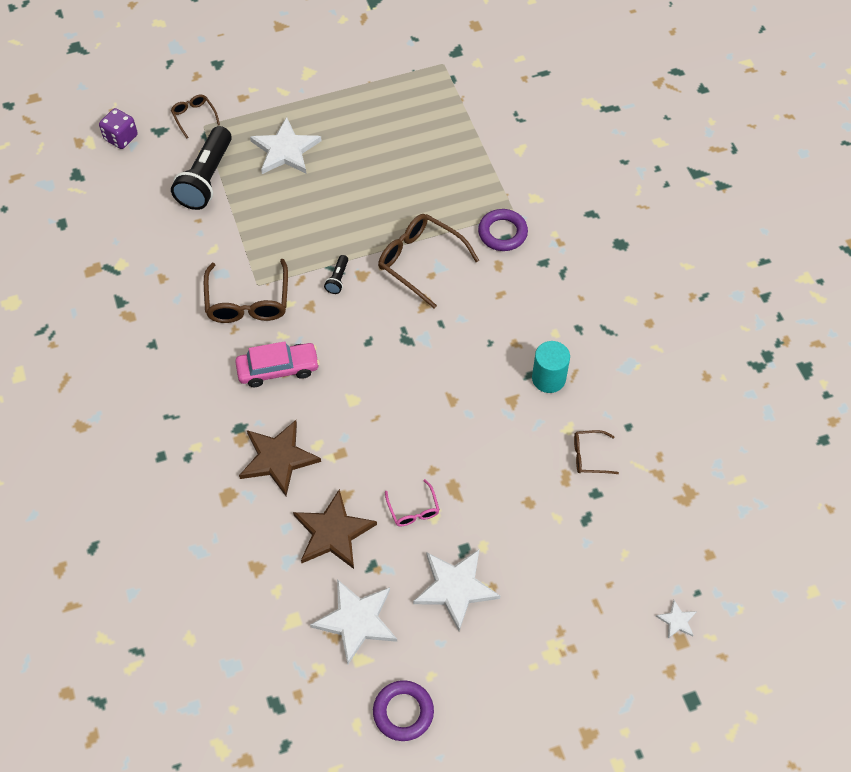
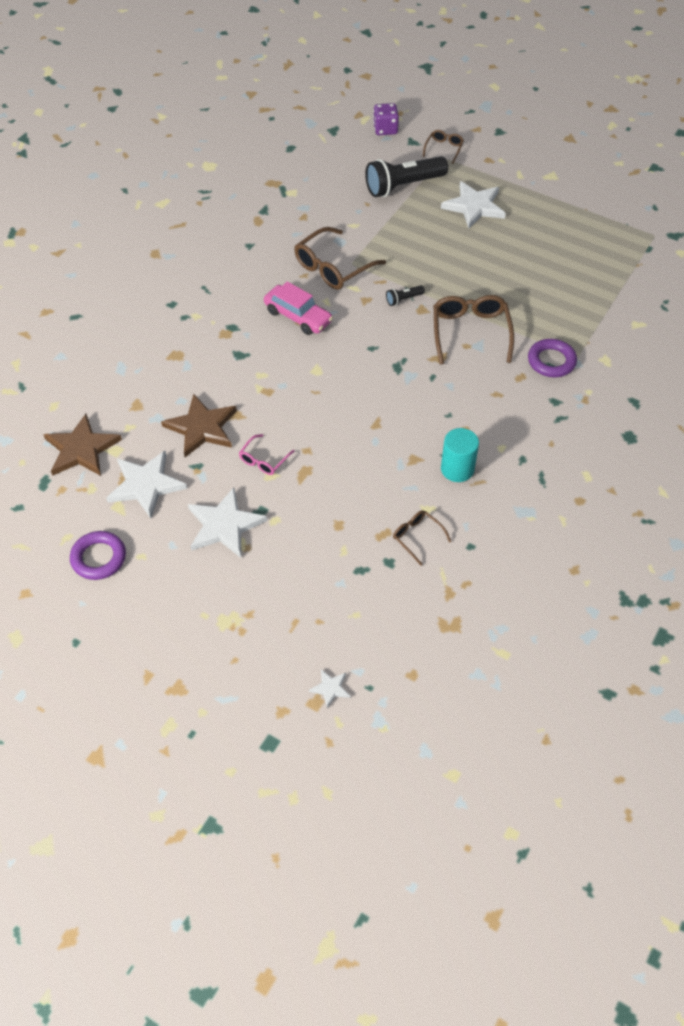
camera: 50 degrees right, 5 degrees down
(278, 458) = (229, 362): brown star -> brown star (81, 449)

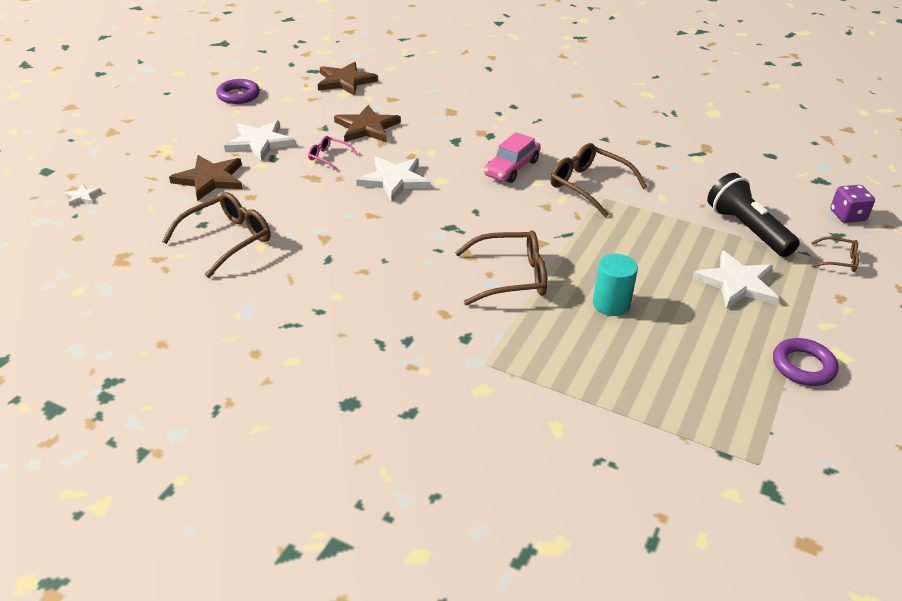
camera: 85 degrees right, 15 degrees down
(146, 485) = (306, 108): white star -> white star (394, 180)
(301, 565) = (210, 179): none -> brown star
(403, 299) = (553, 230): black flashlight -> none
(417, 537) = (227, 240): brown glasses -> brown glasses, size x1.89
(457, 469) = (309, 265): turquoise cylinder -> turquoise cylinder (611, 304)
(551, 361) = (473, 340): purple ring -> purple ring (803, 366)

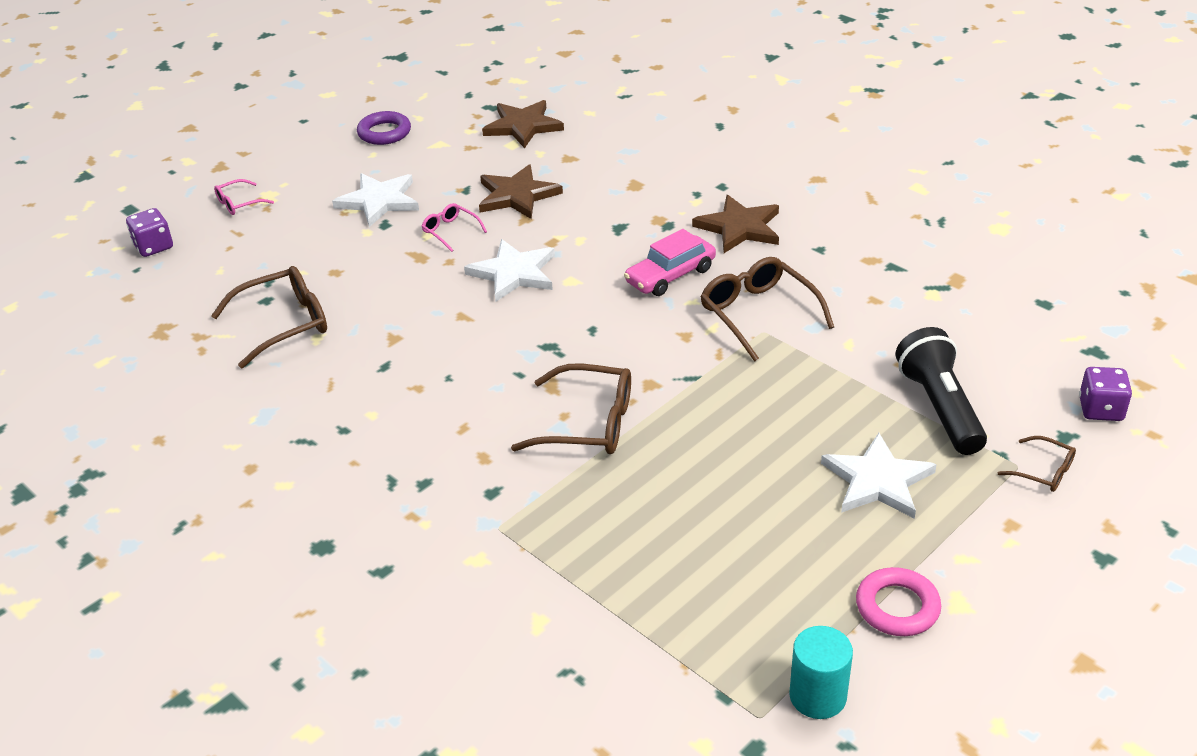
camera: 20 degrees right, 0 degrees up
(82, 196) = (153, 247): white star -> purple dice
(142, 156) = (239, 203): none -> pink glasses
(210, 179) = (300, 243): brown star -> brown star (739, 227)
(611, 304) = (694, 480): turquoise cylinder -> turquoise cylinder (817, 696)
(803, 366) = (897, 607): purple ring -> pink ring

